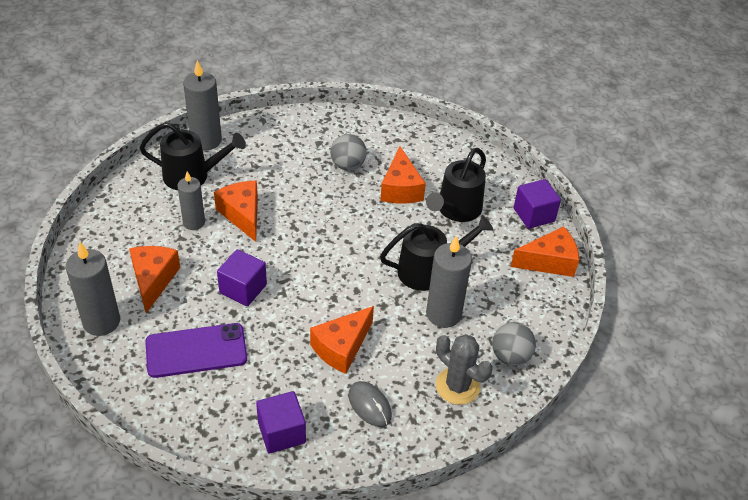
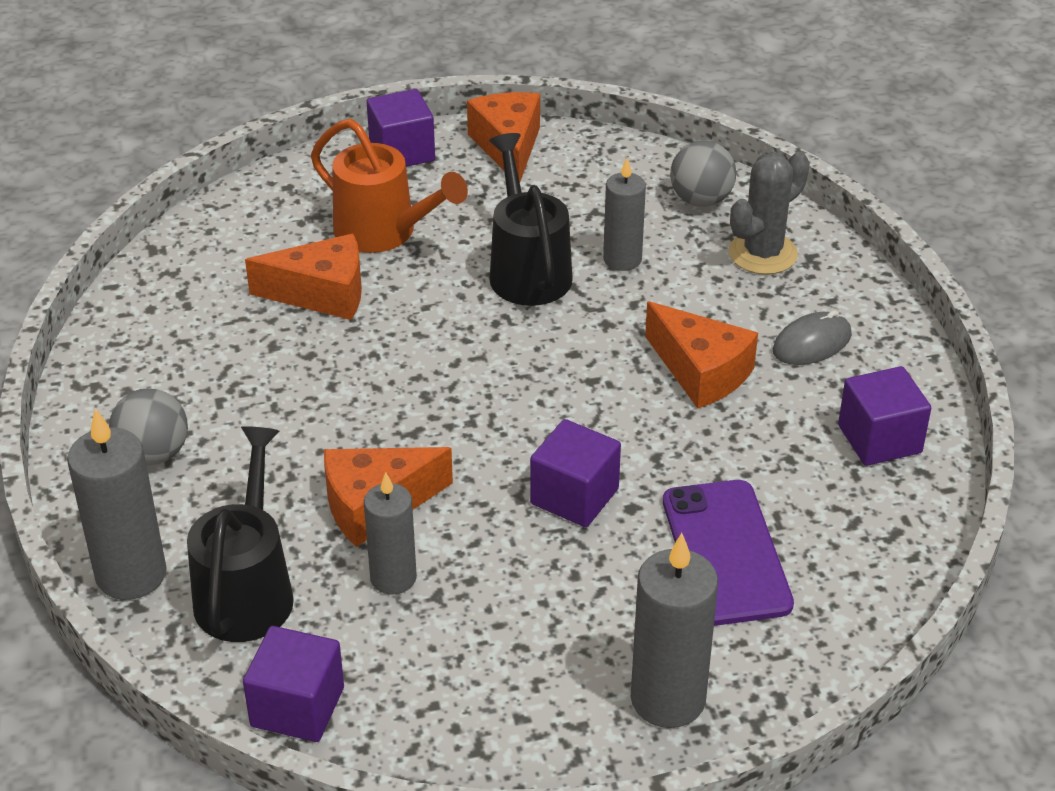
camera: 85 degrees left, 5 degrees down
(122, 195) = (297, 707): none -> purple cube
(153, 280) = (555, 629): orange cheese -> none
(348, 165) = (247, 359): grey ball -> grey ball (153, 454)
(443, 314) = (622, 259): grey candle -> grey candle, size x0.66
(456, 210) = (385, 233): black watering can -> orange watering can

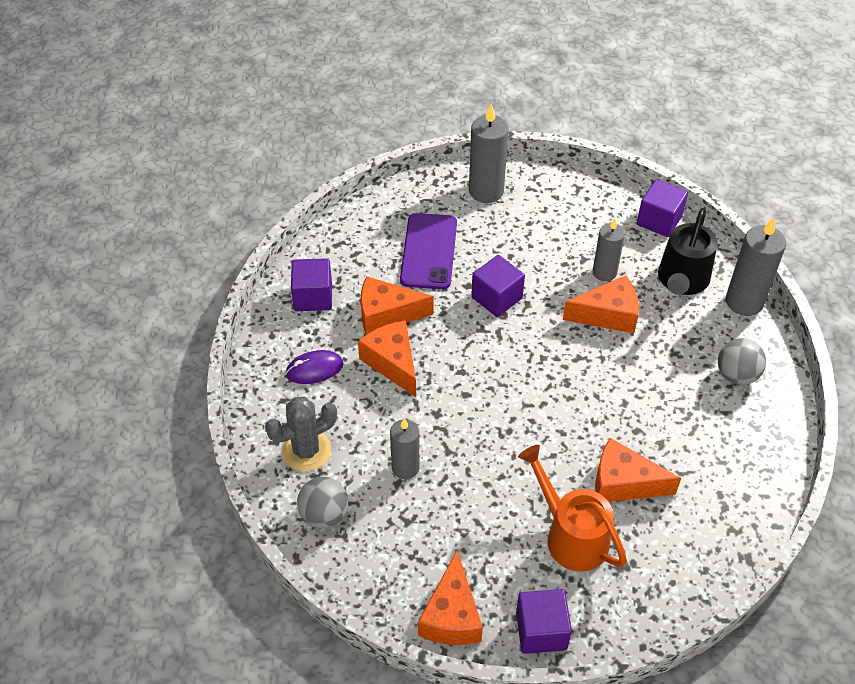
camera: 165 degrees left, 10 degrees up
(527, 269) = (475, 473): black watering can -> none
(745, 436) = (387, 314): none -> orange cheese
(812, 343) = (314, 369): grey mouse -> purple mouse

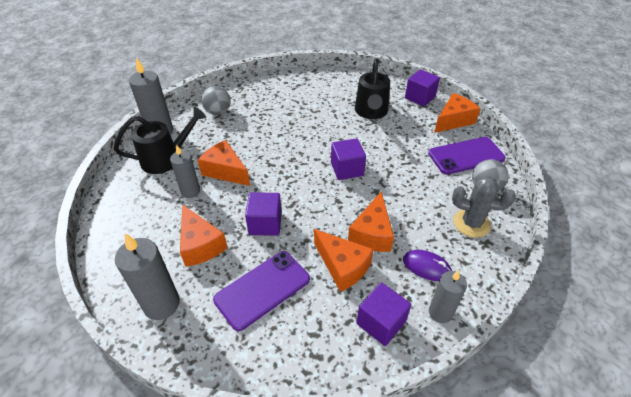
camera: 135 degrees left, 5 degrees down
(383, 553) = (466, 156): none -> purple phone
(405, 467) = (420, 179): grey candle -> grey candle (440, 312)
(570, 535) = (371, 112): orange watering can -> black watering can
(623, 483) = (325, 112): orange cheese -> orange cheese (200, 245)
(659, 220) = (115, 194): purple cube -> purple cube (347, 169)

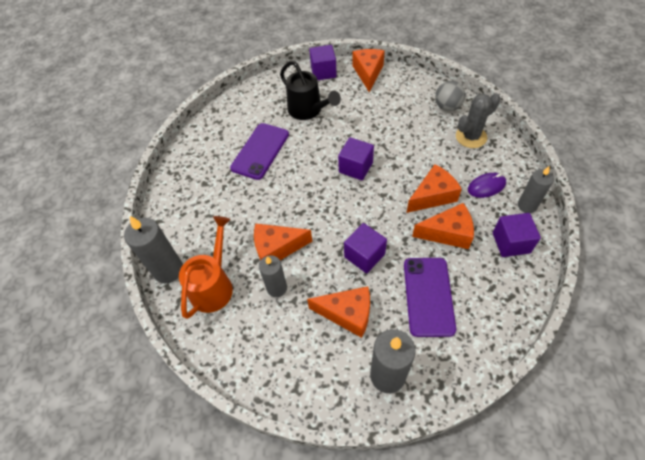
camera: 45 degrees left, 10 degrees up
(166, 158) = (214, 285): black watering can -> orange watering can
(218, 112) = (191, 210): grey ball -> none
(372, 233) = (433, 196): orange cheese -> orange cheese turned 90 degrees counterclockwise
(466, 156) = (409, 93): purple phone -> purple phone (260, 151)

